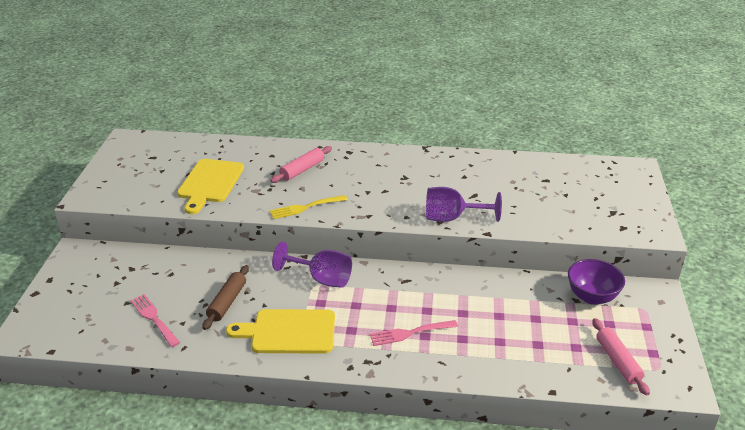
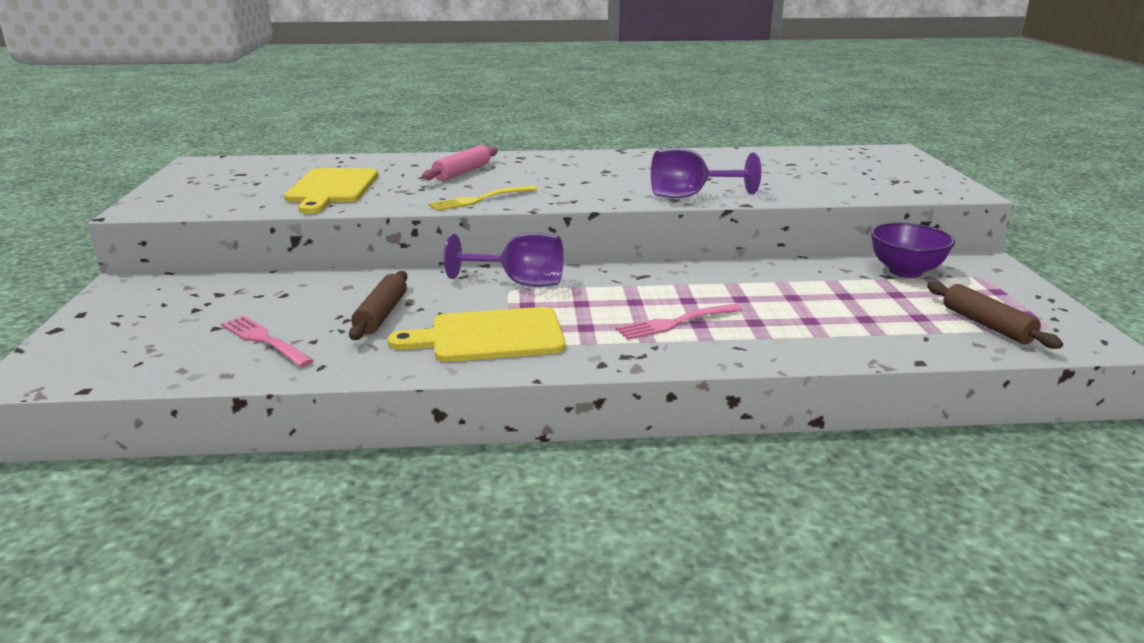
camera: 10 degrees left, 10 degrees down
(617, 361) = (986, 325): pink rolling pin -> brown rolling pin

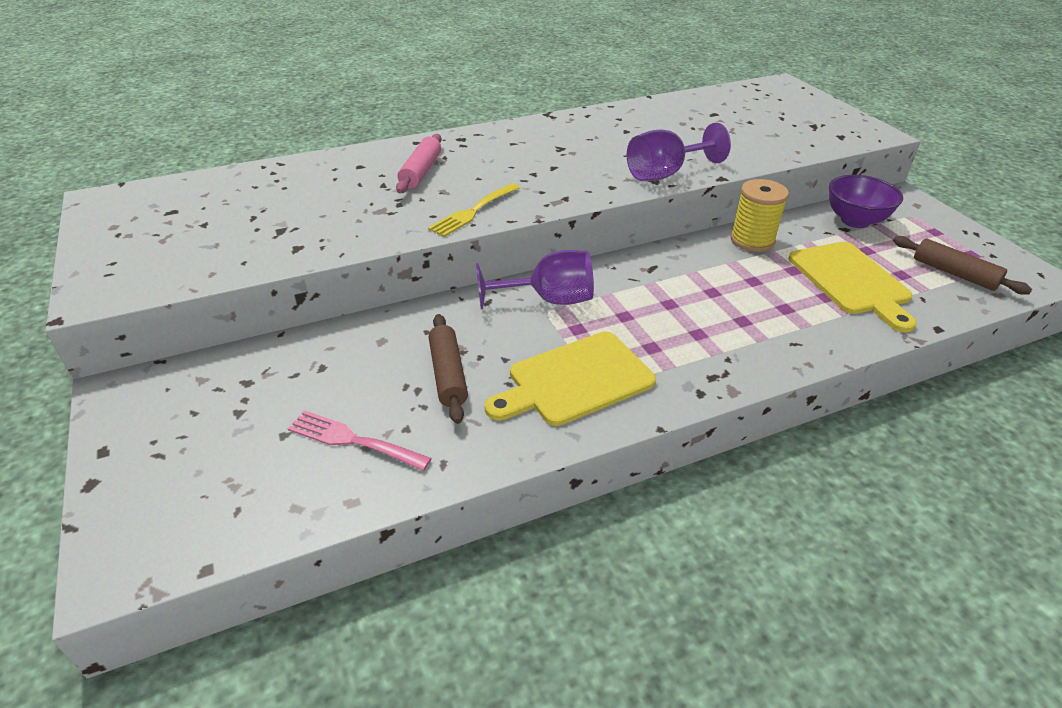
camera: 20 degrees left, 15 degrees up
(331, 188) = (300, 220): yellow cutting board -> yellow cutting board (851, 281)
(675, 322) = (723, 324): pink fork -> none
(770, 271) = (752, 240): none -> yellow spool

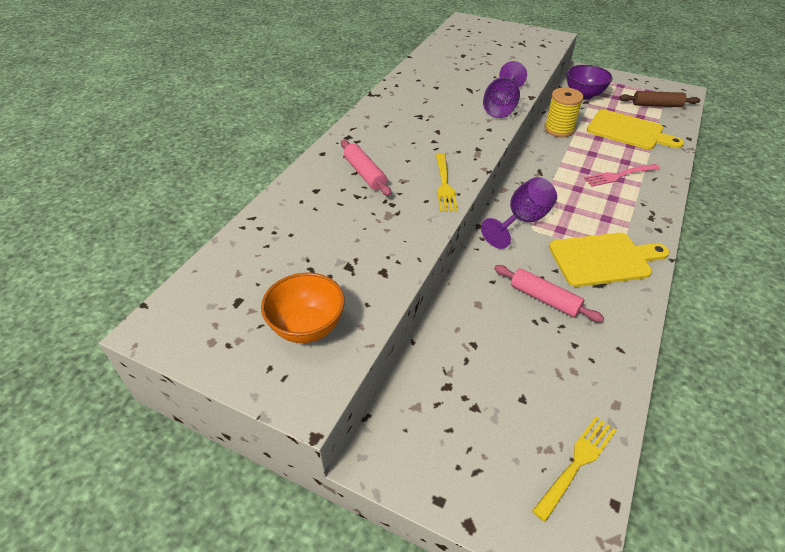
camera: 40 degrees left, 5 degrees up
(179, 252) = (307, 327): none -> orange bowl
(235, 514) = (577, 463): none -> yellow fork
(353, 440) = (562, 372): pink fork -> pink fork (619, 175)
(448, 374) = (544, 299): brown rolling pin -> pink rolling pin
(575, 380) = (603, 259): yellow cutting board -> yellow cutting board turned 120 degrees counterclockwise

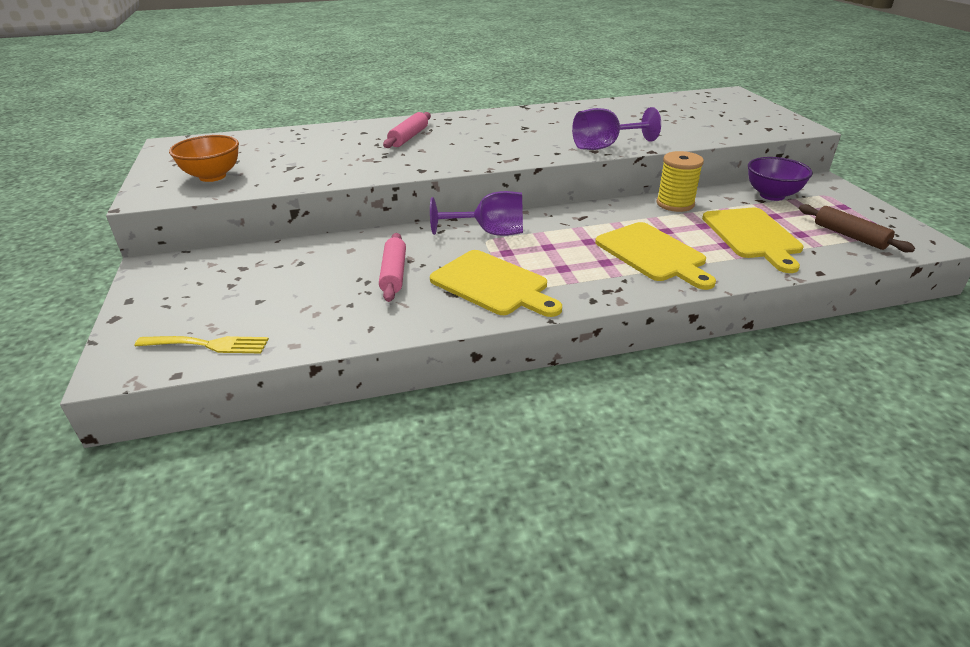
camera: 50 degrees right, 10 degrees down
(444, 185) = (439, 163): yellow fork -> none
(619, 175) = (653, 254): pink fork -> yellow cutting board

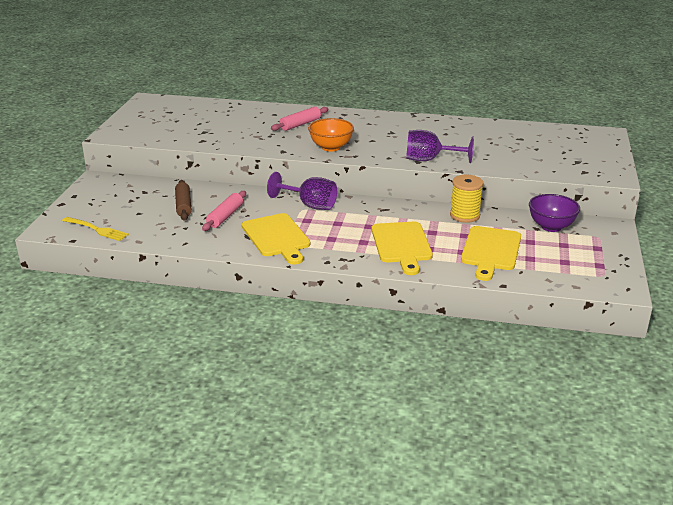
camera: 25 degrees right, 5 degrees down
(212, 176) = (154, 129): orange bowl -> orange bowl (331, 147)
(849, 236) = (566, 269): brown rolling pin -> brown rolling pin (183, 205)

